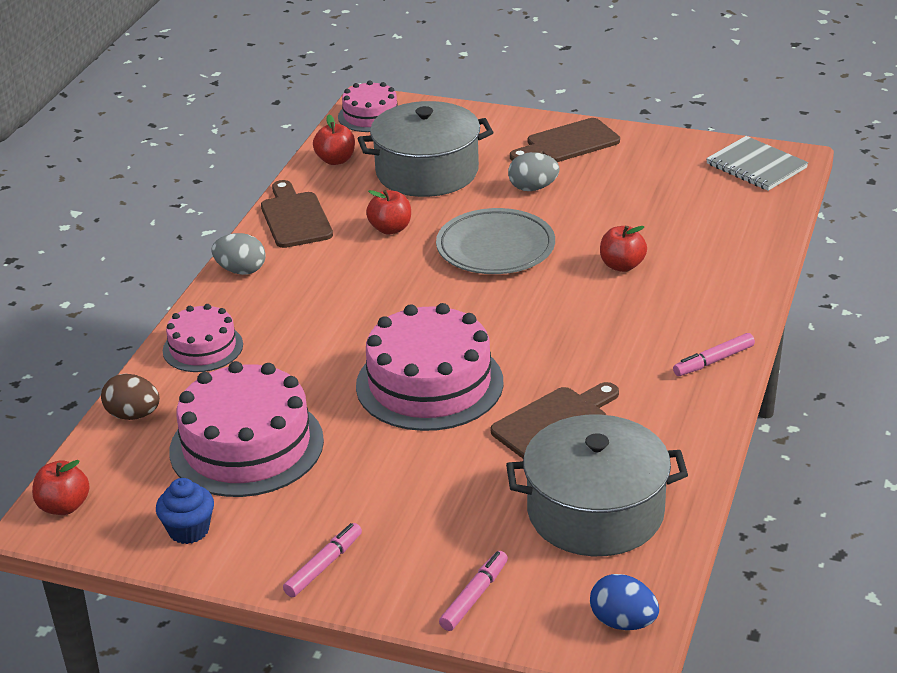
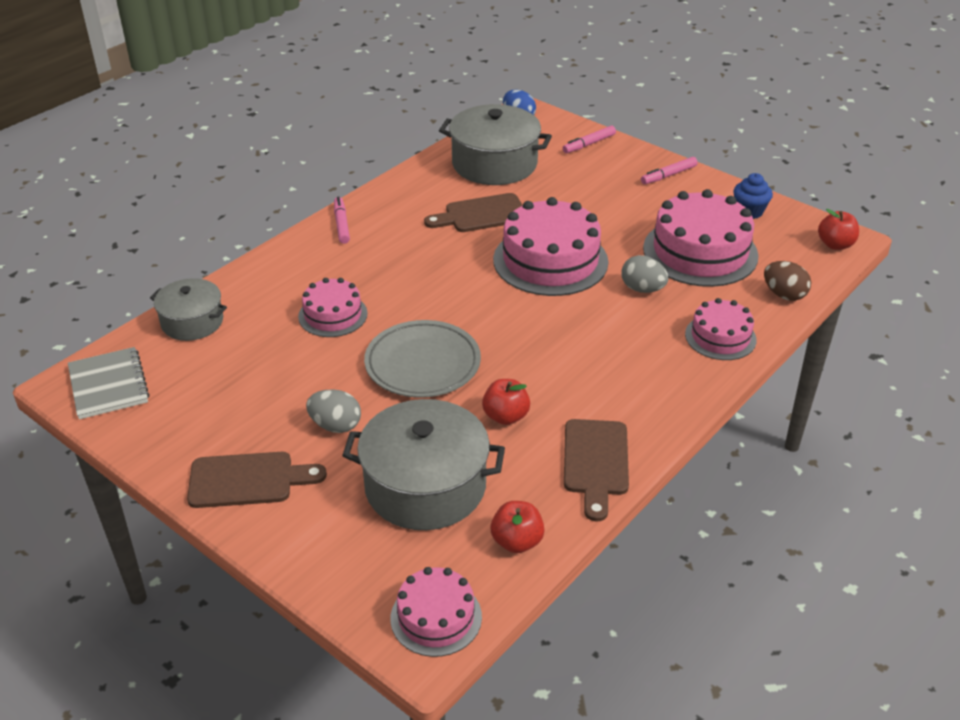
camera: 160 degrees left, 5 degrees up
(241, 270) = (669, 409): grey egg -> grey egg (642, 289)
(622, 266) = (333, 315): red apple -> pink cake
(714, 361) = (341, 225): pink marker -> pink marker turned 90 degrees counterclockwise
(750, 226) = (192, 322): none -> grey pot

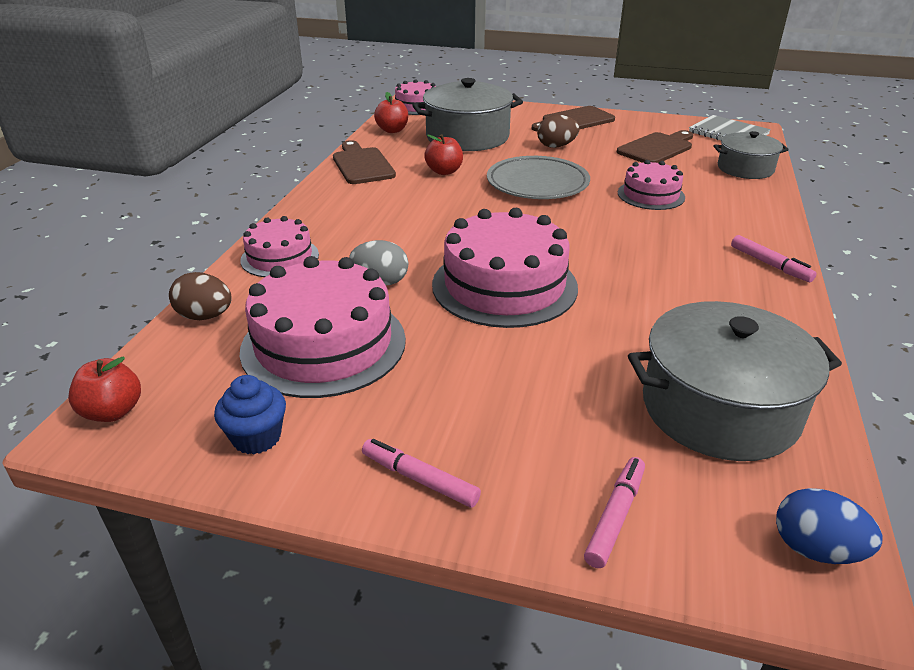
camera: 155 degrees right, 5 degrees down
(335, 425) = (556, 146): grey egg -> brown egg
(481, 214) = (639, 318): brown cutting board -> brown cutting board (657, 148)
(669, 175) = (420, 479): pink marker -> pink marker turned 90 degrees counterclockwise

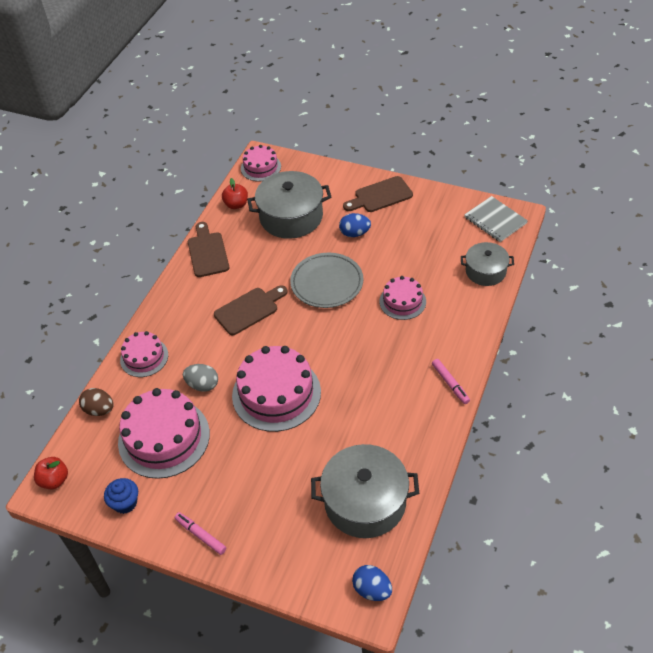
camera: 10 degrees right, 15 degrees up
(444, 171) = (264, 264): red apple -> none
(556, 146) = (355, 233): brown egg -> blue egg
(614, 517) = (286, 565): pink marker -> none
(657, 148) = (430, 240): brown cutting board -> brown cutting board (249, 310)

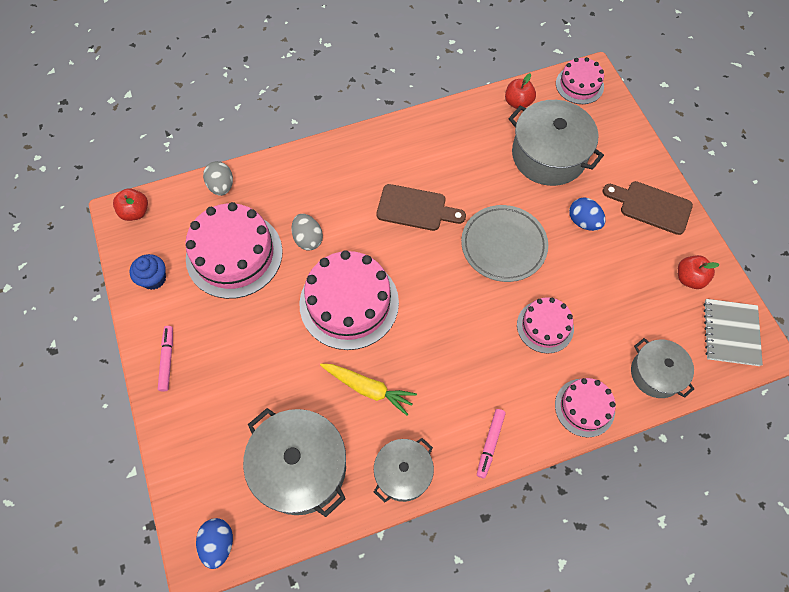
camera: 45 degrees right, 15 degrees up
(99, 410) = (221, 186): brown egg -> grey egg
(144, 357) = (297, 173): pink cake -> pink cake (584, 407)
(207, 252) = (445, 126): brown cutting board -> none
(349, 424) = (368, 388): none -> yellow carrot
(425, 444) = (403, 473): none -> grey pot
(443, 213) = (689, 278): none -> red apple

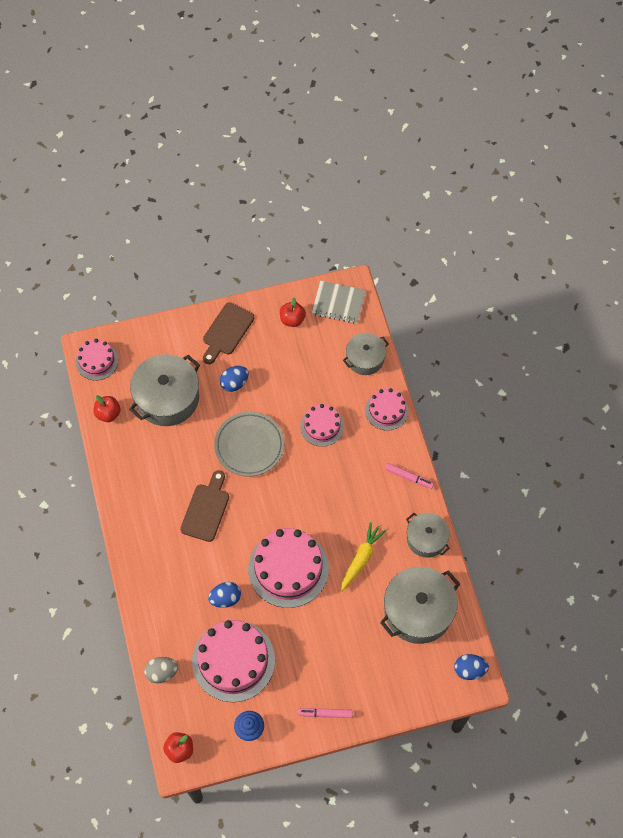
camera: 85 degrees left, 0 degrees up
(308, 239) = (225, 598): grey egg -> blue egg

